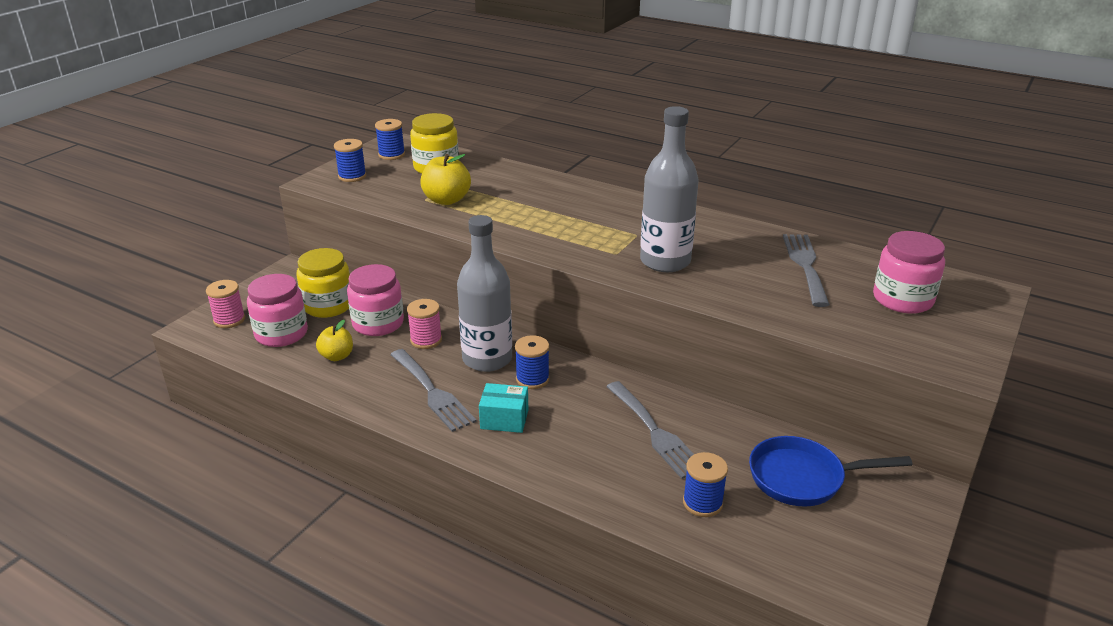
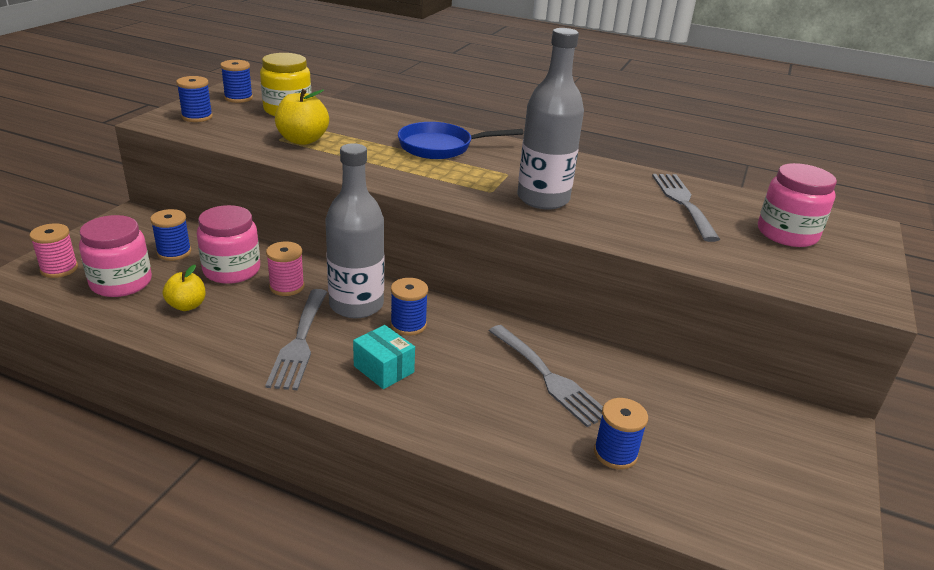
camera: 10 degrees left, 0 degrees up
(328, 305) = (174, 252): yellow jar -> blue spool
(432, 392) = (300, 342): grey fork -> grey fork turned 45 degrees clockwise
(504, 419) = (383, 369): turquoise box -> turquoise box turned 45 degrees clockwise
(803, 478) = (711, 420): blue pan -> blue pan (441, 147)

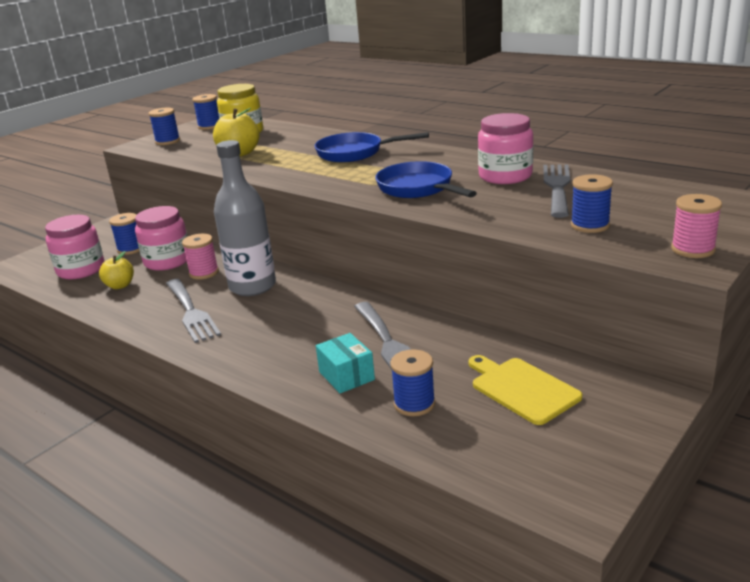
camera: 20 degrees right, 5 degrees down
(59, 269) = (43, 260): pink spool -> pink spool (692, 249)
(300, 342) = (191, 312): grey fork -> grey fork turned 45 degrees counterclockwise
(383, 369) = (247, 333): turquoise box -> turquoise box (346, 376)
(408, 325) = (287, 301): blue spool -> blue spool (590, 225)
(543, 199) = (418, 188): grey bottle -> blue pan
(710, 427) = (522, 389): none -> yellow cutting board
(787, 234) = (649, 210): pink jar -> pink jar (505, 176)

